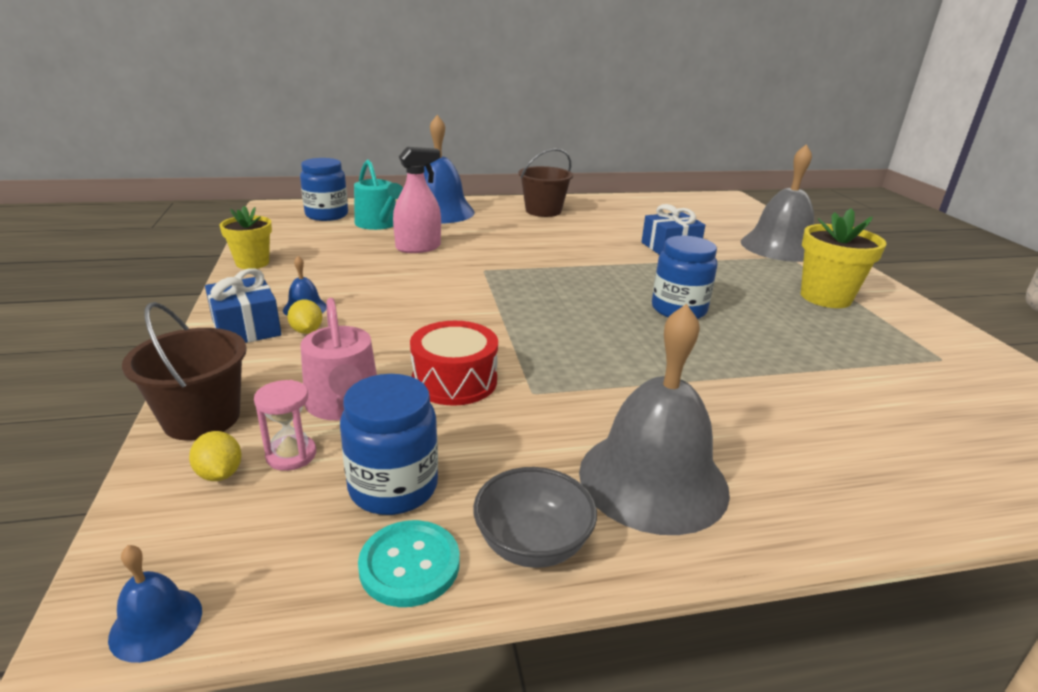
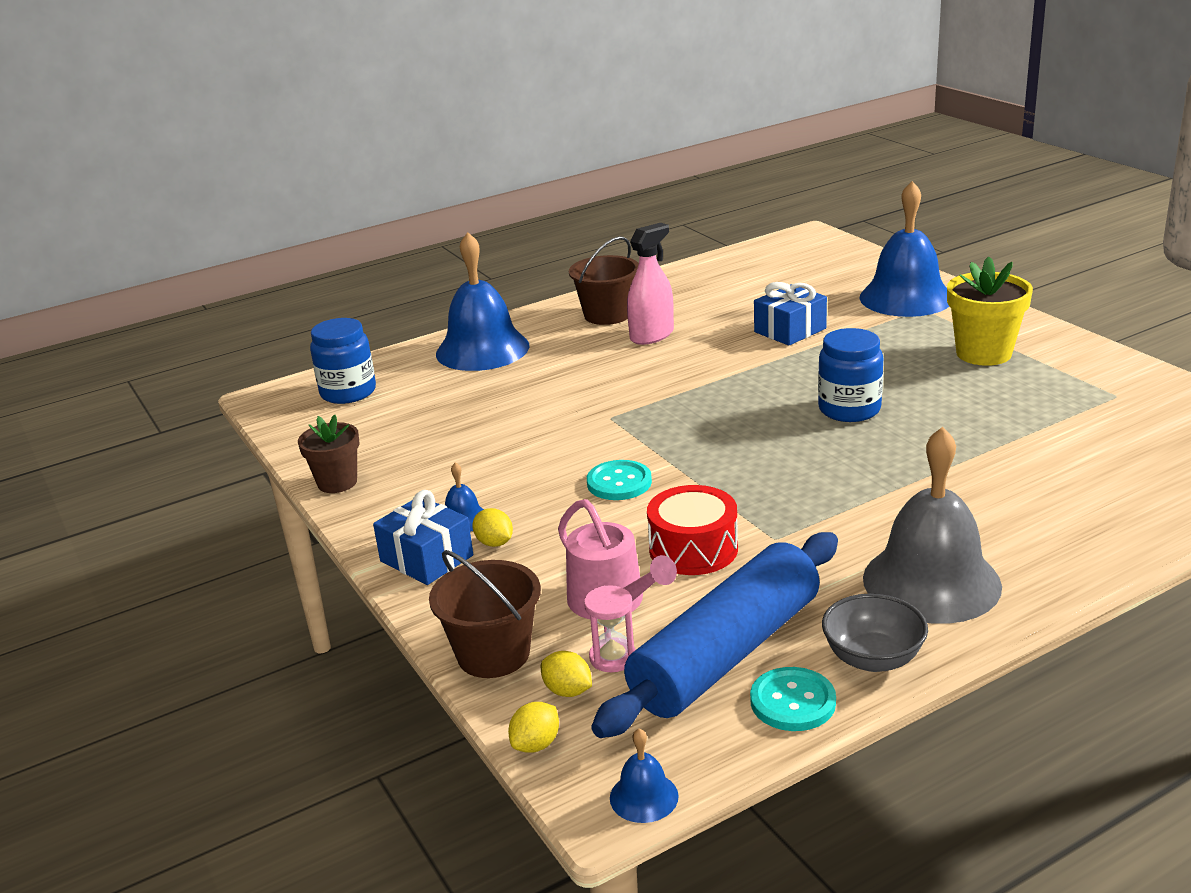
camera: 15 degrees left, 0 degrees up
(133, 518) = (536, 744): none -> yellow lemon
(252, 263) = (337, 482): yellow flower pot -> brown flower pot
(379, 224) = (427, 388): turquoise watering can -> none
(393, 487) = (726, 654): blue jar -> blue rolling pin
(418, 248) = (509, 408): pink spray bottle -> pink spray bottle (651, 335)
(445, 314) = (619, 482): none -> turquoise button
(780, 247) = (906, 297): grey bell -> blue bell

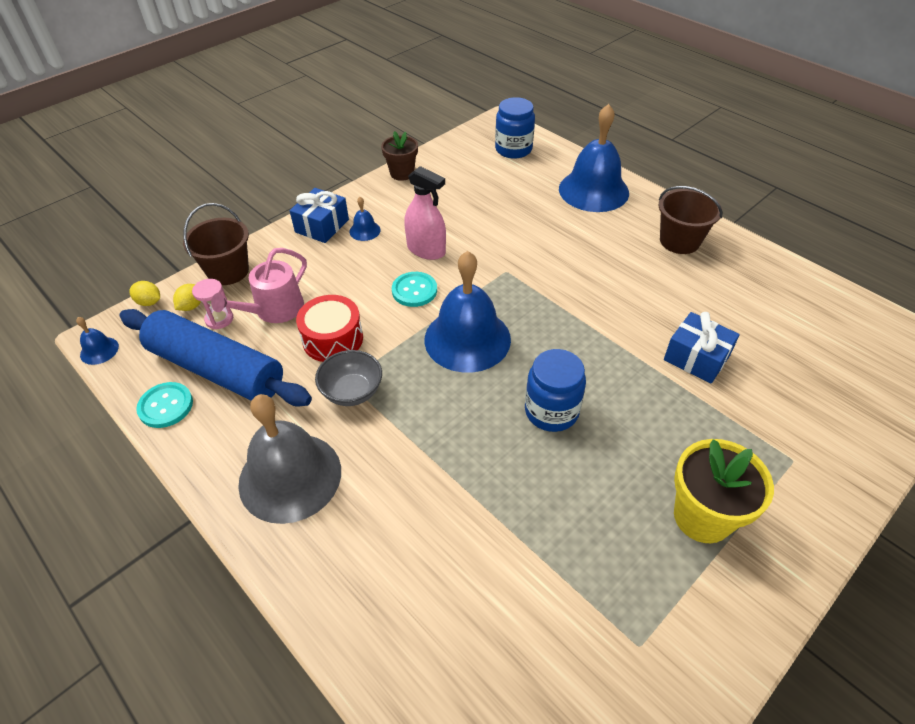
camera: 75 degrees right, 20 degrees up
(494, 543) = (338, 249): yellow lemon -> none
(651, 335) = (650, 272): pink spray bottle -> pink spray bottle (426, 250)
(873, 658) = (203, 445): grey bowl -> grey bowl (352, 392)
(906, 297) = (817, 444): blue bell -> blue bell (467, 339)

